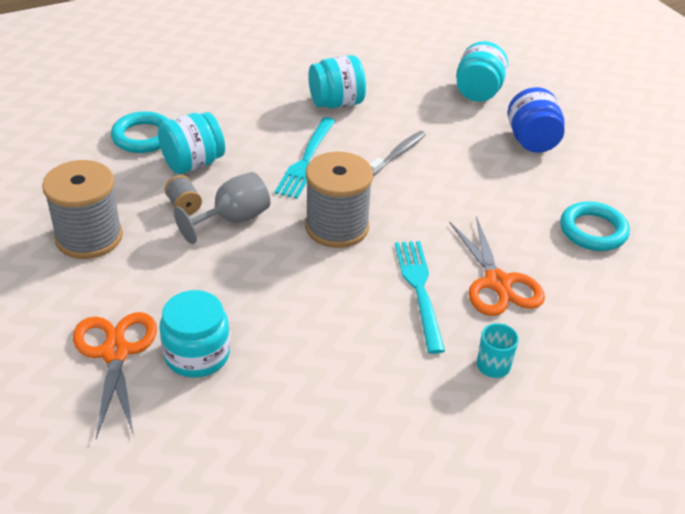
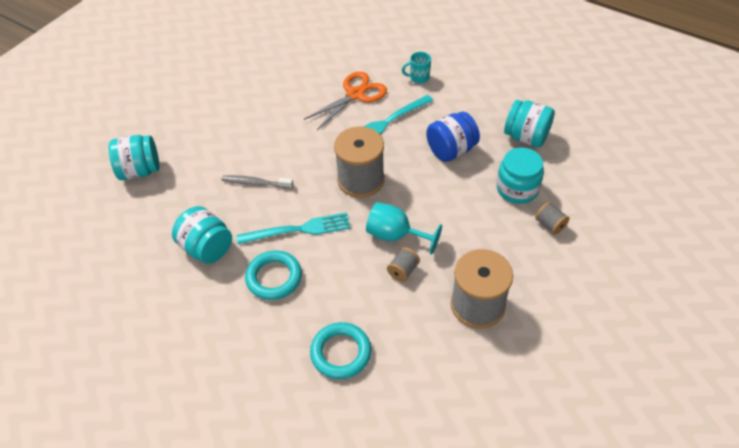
camera: 115 degrees left, 10 degrees up
(115, 352) = (550, 225): orange scissors -> grey spool
(193, 163) = (351, 295): turquoise jar -> turquoise jar (526, 137)
(233, 219) = (395, 235): grey goblet -> turquoise goblet
(532, 141) = (194, 123): blue jar -> blue jar (451, 150)
(593, 231) = (278, 72): turquoise ring -> turquoise ring (274, 277)

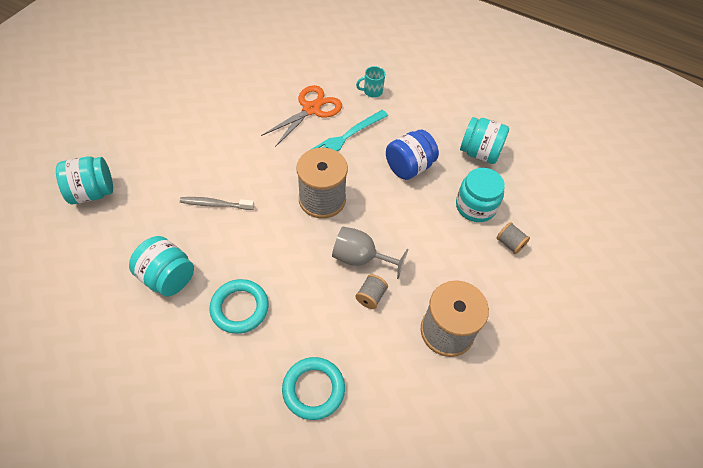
camera: 10 degrees left, 5 degrees up
(299, 229) = (263, 254): turquoise fork -> none
(395, 235) = (360, 258): turquoise goblet -> grey goblet

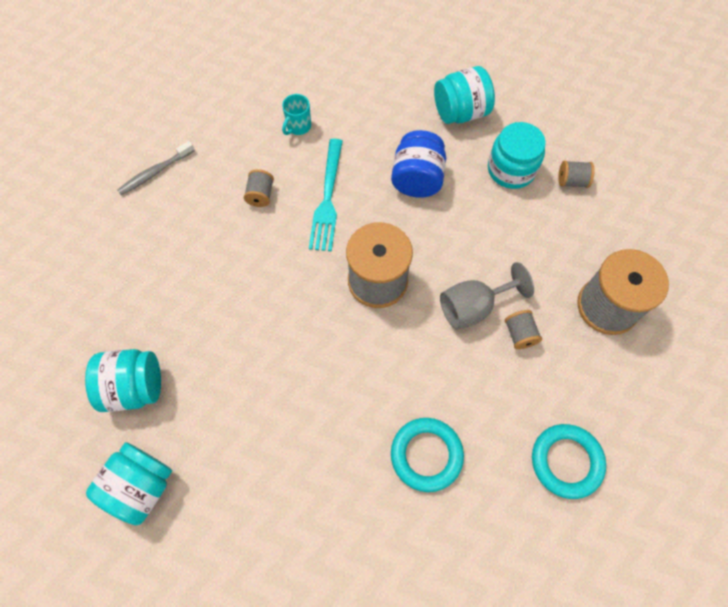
camera: 40 degrees left, 10 degrees up
(168, 277) = (327, 493): turquoise jar -> turquoise jar (134, 387)
(215, 204) = (284, 379): grey toothbrush -> grey toothbrush (155, 172)
(311, 109) = (260, 195): orange scissors -> grey spool

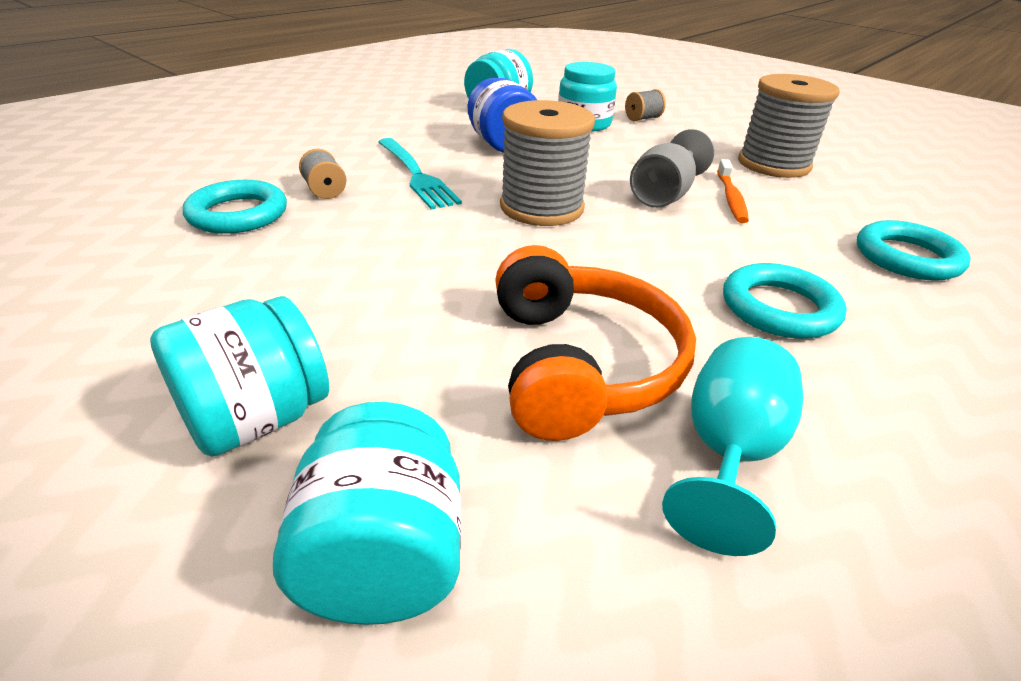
camera: 35 degrees left, 30 degrees down
(155, 172) = (143, 209): grey toothbrush -> none
(200, 202) = (238, 214): none -> turquoise ring
(284, 433) = (580, 364): none -> orange headphones
(298, 126) = (330, 144): turquoise mug -> none
(300, 523) = (728, 453): none -> turquoise goblet
(519, 334) = (731, 198): grey spool -> orange toothbrush

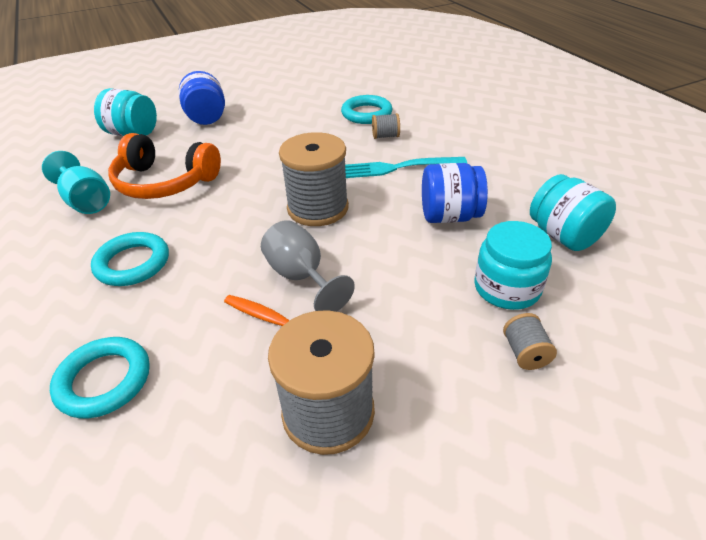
camera: 115 degrees right, 5 degrees up
(257, 419) = (206, 118): turquoise jar -> blue jar

